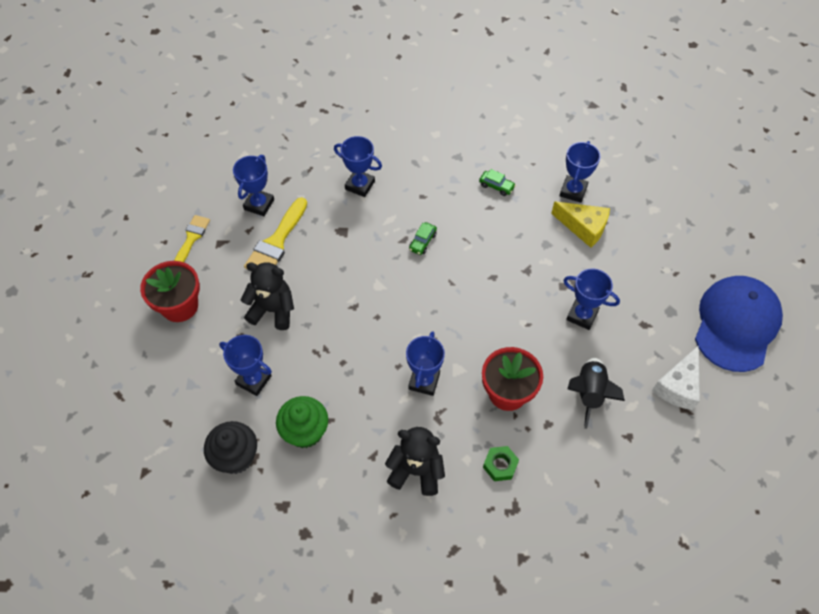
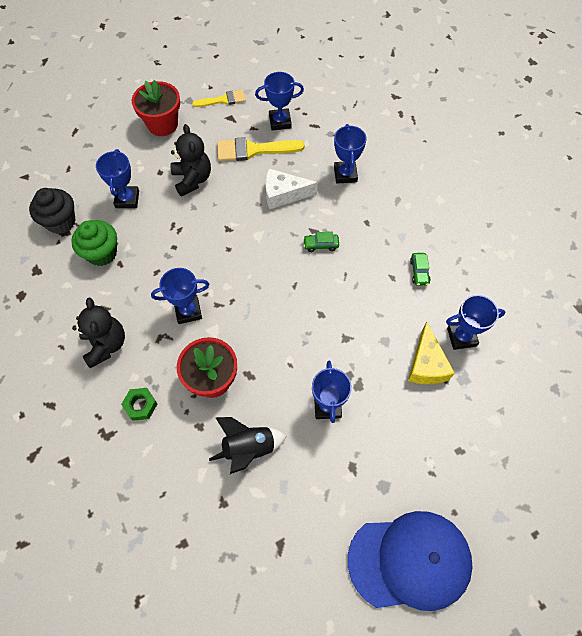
camera: 60 degrees right, 5 degrees up
(678, 386) = (302, 528): white cheese -> white cheese (284, 194)

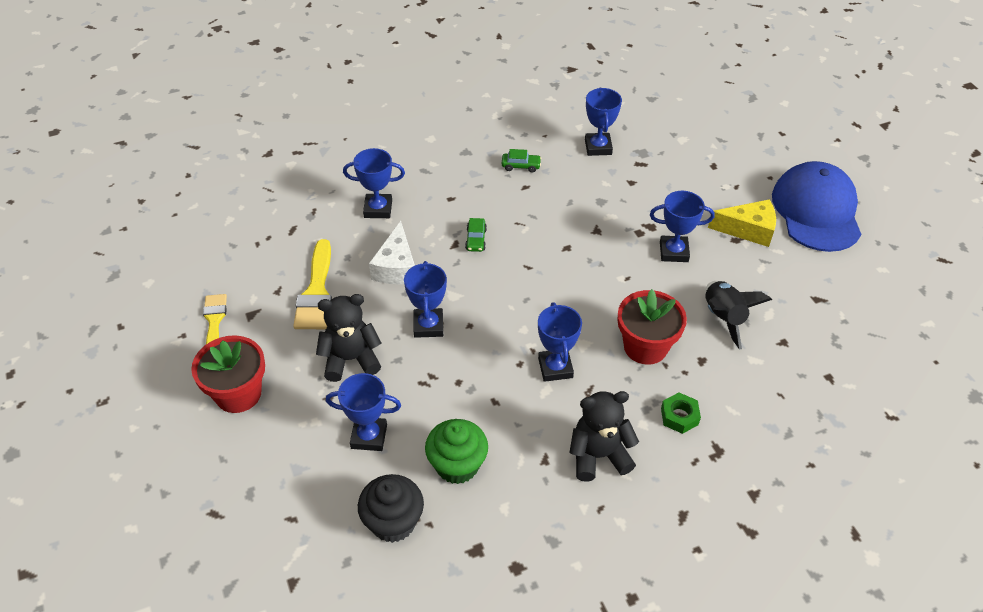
camera: 85 degrees left, 15 degrees down
(280, 122) = (275, 262): blue trophy -> blue trophy (428, 326)
(426, 364) = (627, 175): yellow cheese -> yellow cheese (748, 230)

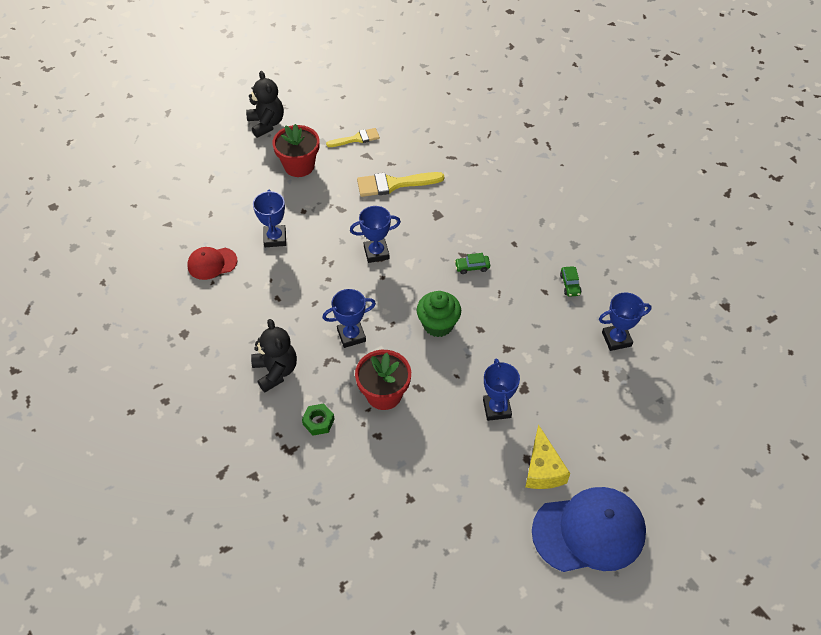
camera: 80 degrees right, 5 degrees up
(351, 359) = (337, 215): black teddy bear -> black teddy bear (266, 124)
(378, 209) = (487, 201): blue trophy -> none
(393, 522) = (212, 263): black cupcake -> red cap
(396, 267) = (429, 223): white cheese -> none
(457, 465) = (258, 289): green cupcake -> green cupcake (438, 324)
(723, 318) = (427, 450): black rocket -> none

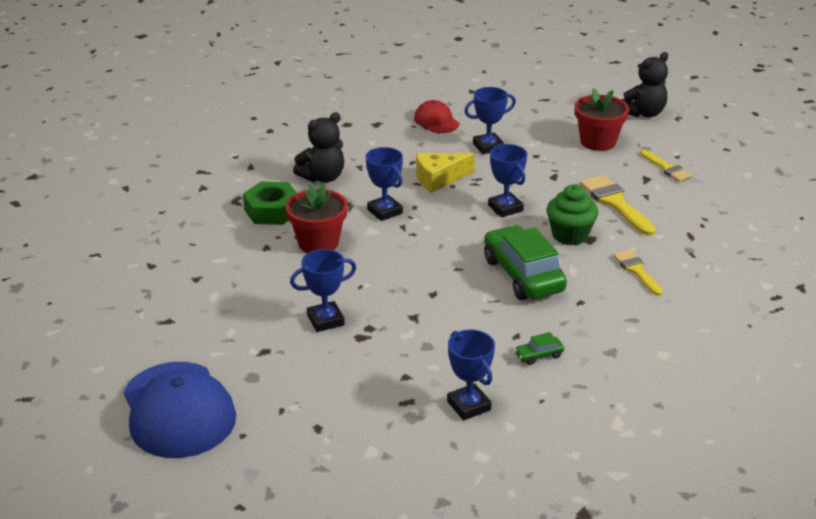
camera: 75 degrees right, 20 degrees down
(318, 422) = (272, 210): green nut -> green nut, size x1.68
(438, 324) = (425, 263): green cupcake -> green cupcake (570, 235)
(472, 267) = (523, 275): green car -> green car, size x2.44
(485, 200) = (636, 271): none -> yellow brush
(543, 469) = (253, 364): yellow cheese -> yellow cheese (439, 179)

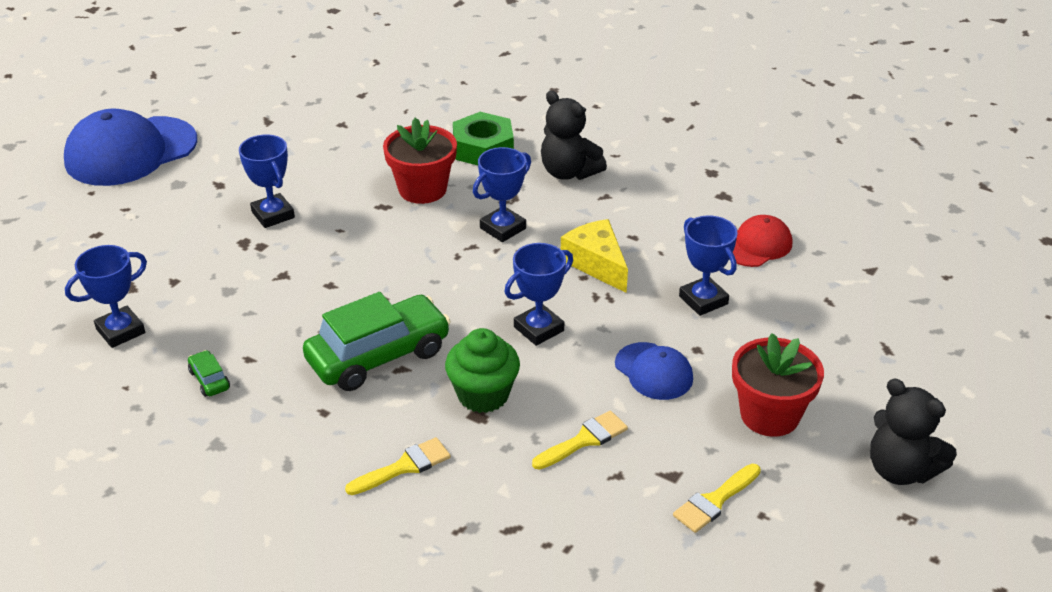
camera: 80 degrees right, 5 degrees up
(555, 172) = (654, 371): none -> blue cap
(615, 203) = (584, 440): yellow brush -> yellow brush, size x0.64

